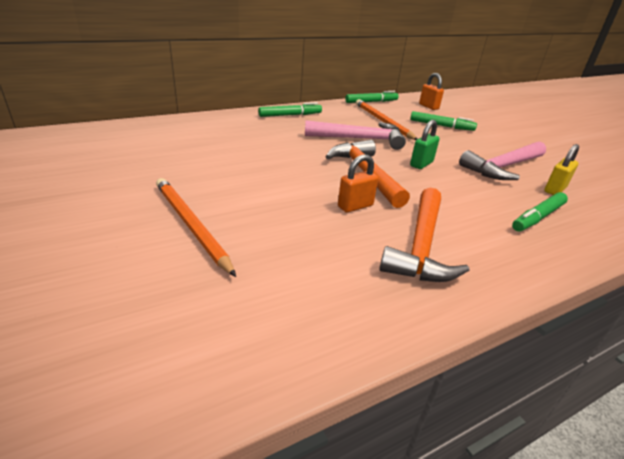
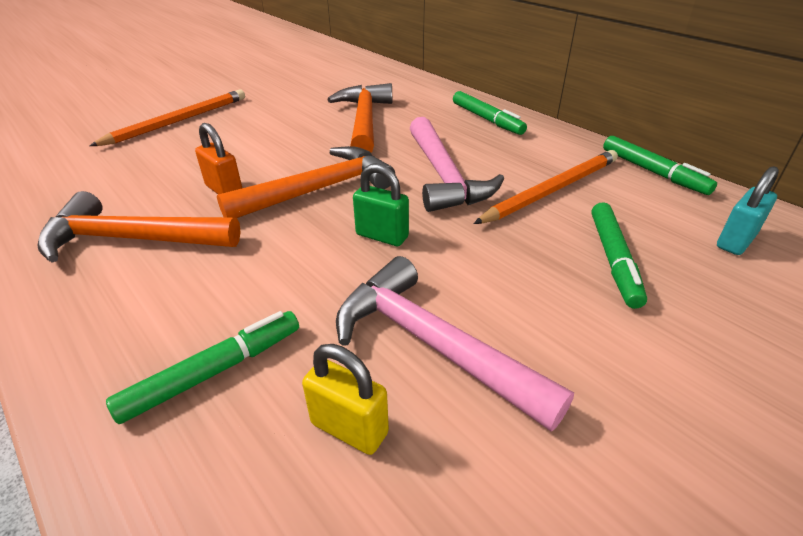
camera: 80 degrees right, 5 degrees up
(264, 146) = (364, 121): none -> orange hammer
(428, 107) = (735, 241): orange padlock -> turquoise padlock
(538, 217) = (213, 372): green marker -> green marker turned 105 degrees clockwise

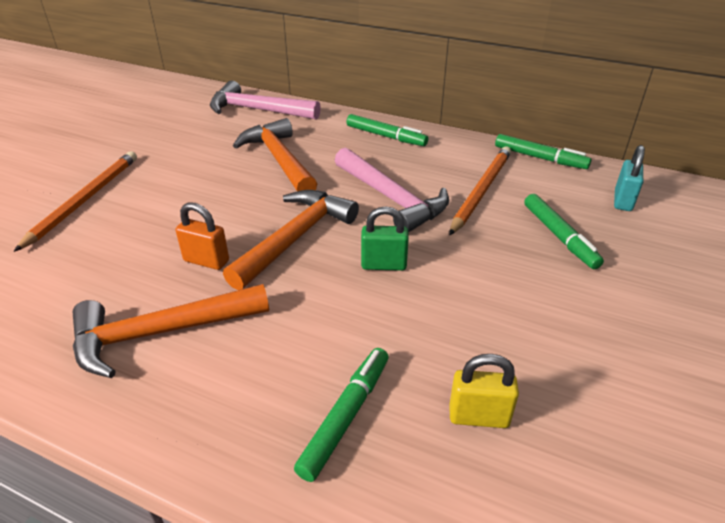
camera: 25 degrees left, 0 degrees up
(432, 344) = (487, 338): pink hammer -> pink hammer (257, 110)

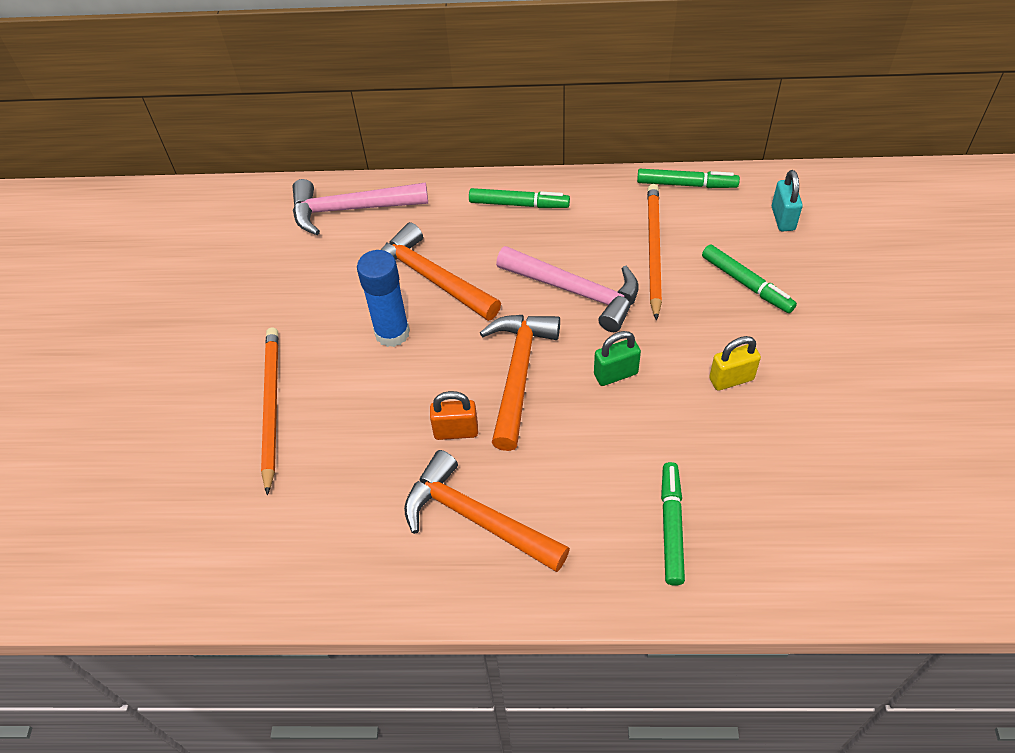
camera: 20 degrees left, 15 degrees up
(160, 333) = (476, 518): orange hammer -> orange hammer turned 75 degrees clockwise
(219, 183) = (392, 333): none -> blue glue stick
(478, 416) = (764, 486): yellow padlock -> yellow padlock (731, 379)

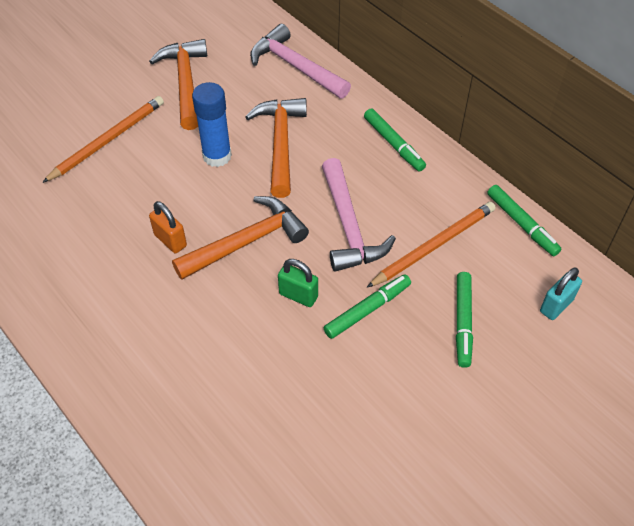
camera: 45 degrees right, 0 degrees up
(476, 518) = (113, 296): orange hammer -> orange hammer (185, 83)
(671, 527) = (197, 410): green marker -> green marker (367, 310)
(731, 379) = (361, 368): yellow padlock -> none

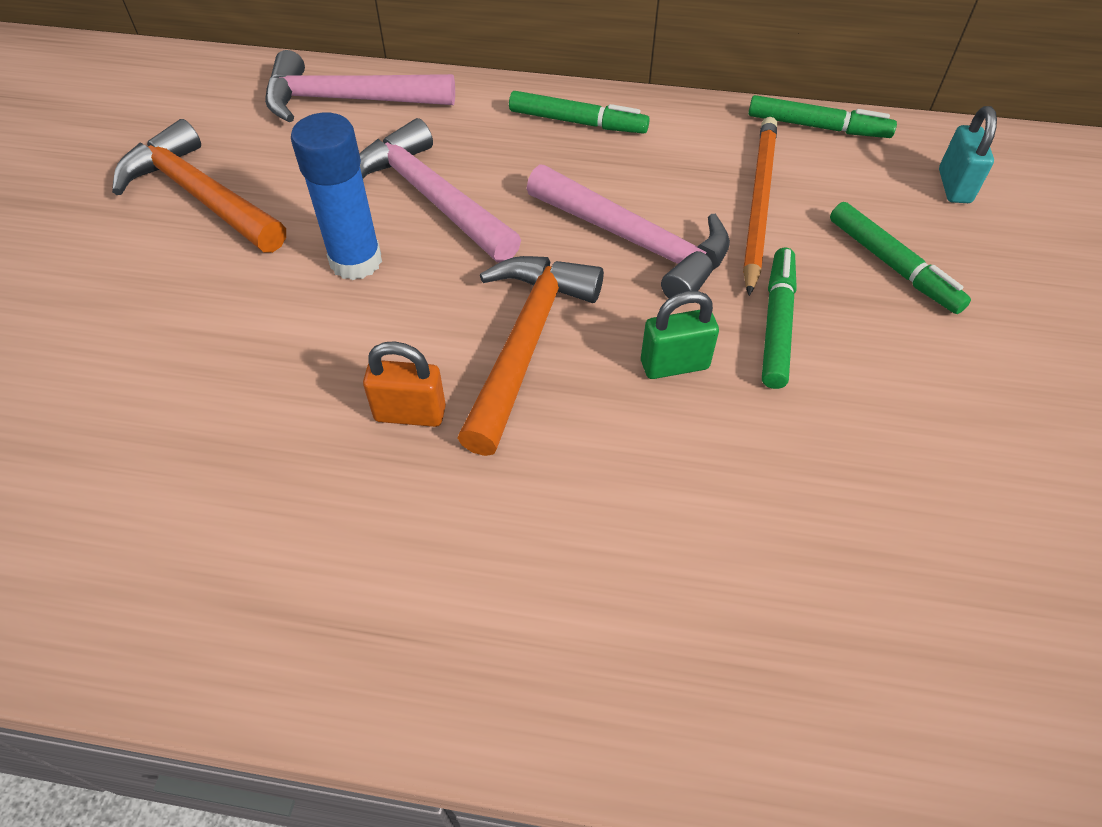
camera: 40 degrees left, 0 degrees up
(108, 140) = (148, 337): orange pencil -> none
(280, 144) = (431, 198): orange hammer -> pink hammer

